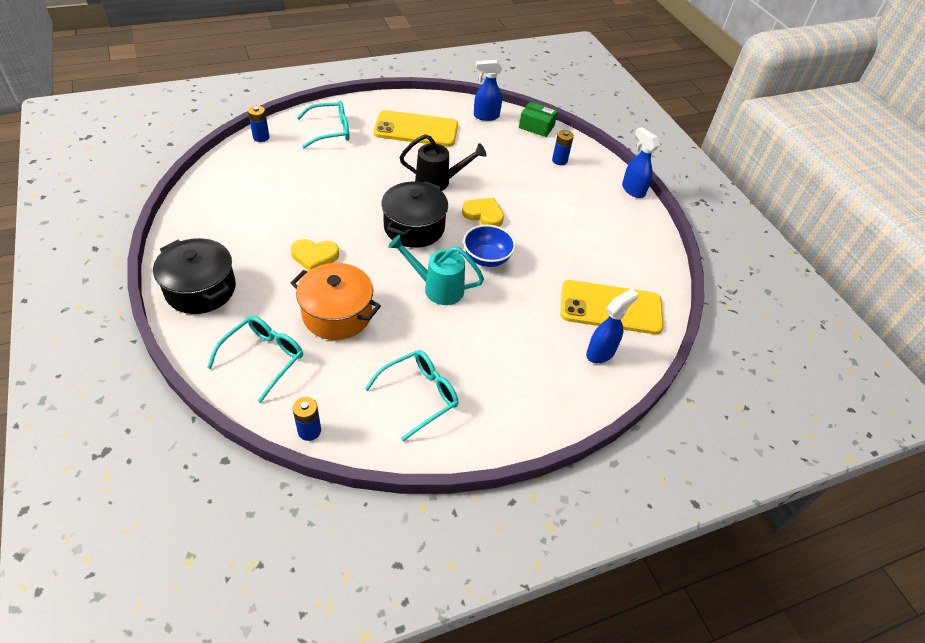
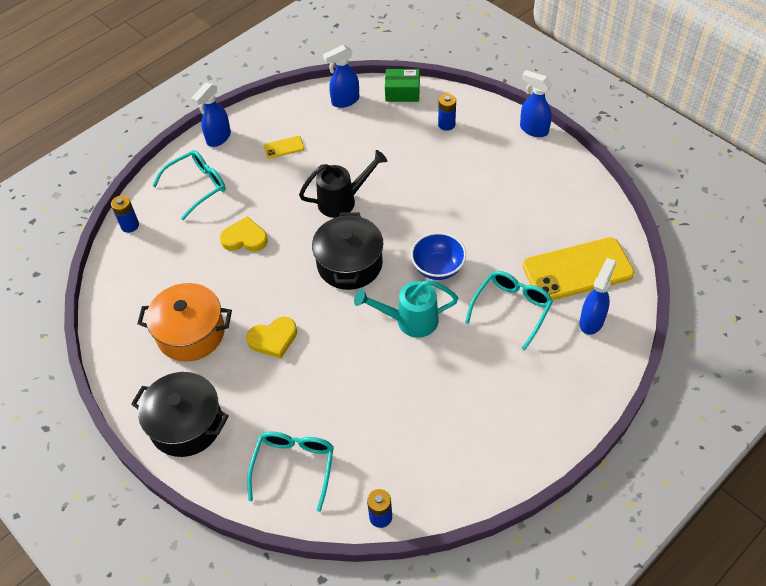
camera: 15 degrees left, 5 degrees up
(337, 314) = (333, 391): orange pot -> orange pot (191, 333)
(369, 106) = (218, 138): none -> blue spray bottle
(416, 129) = (284, 147): yellow phone -> yellow phone, size x0.42
(419, 395) = (457, 437): turquoise glasses -> turquoise glasses (512, 309)
(483, 214) = (408, 220): yellow heart -> yellow heart (244, 238)

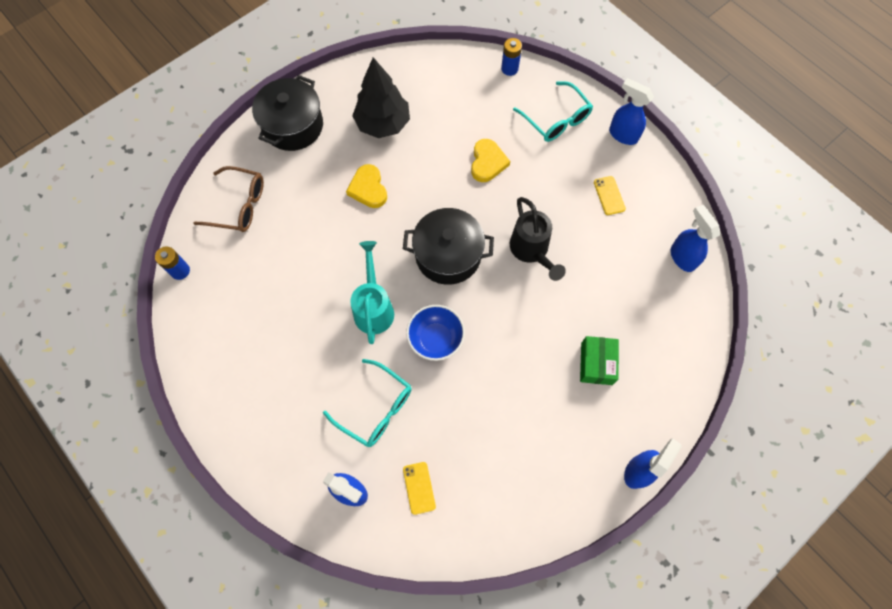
camera: 90 degrees right, 15 degrees up
(191, 333) = (383, 124): orange pot -> black tree
(294, 467) = (239, 205): turquoise glasses -> brown glasses
(402, 92) = (699, 320): green box -> green box (596, 363)
(446, 124) = (645, 367): blue battery -> none
(577, 270) = (419, 488): yellow phone -> yellow phone, size x0.42

